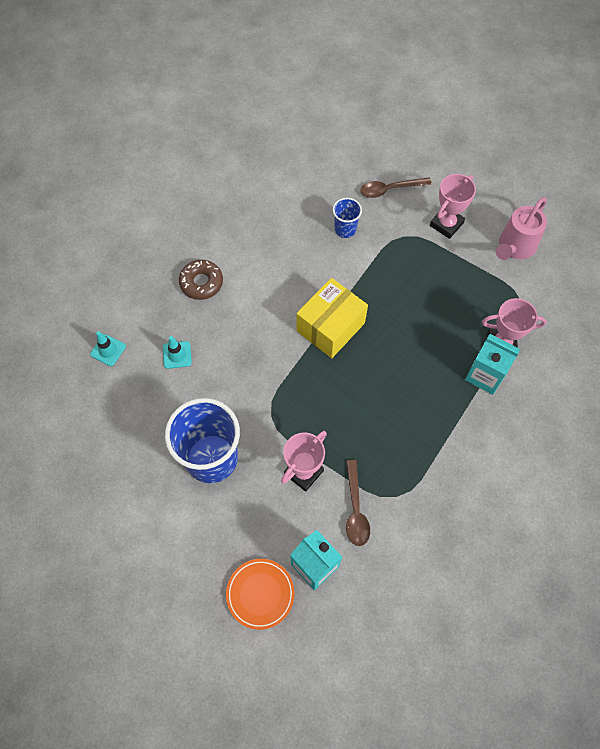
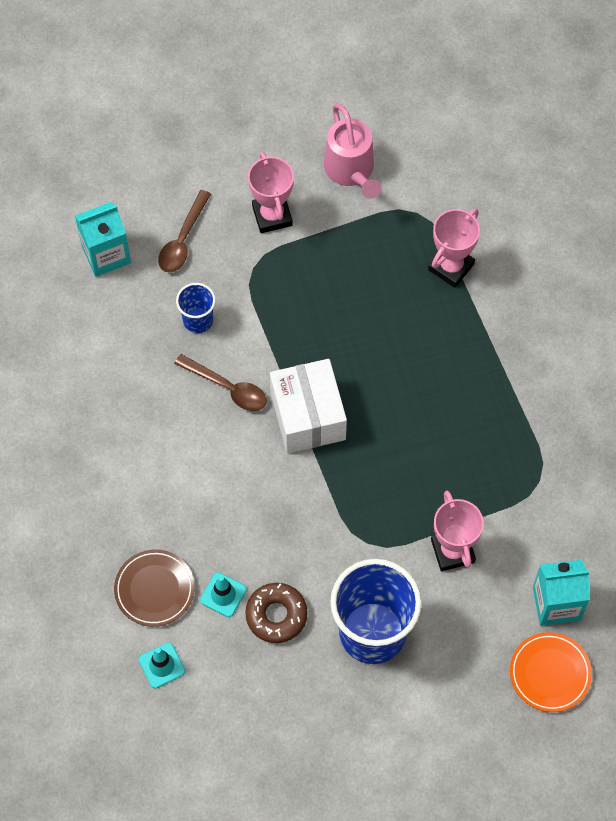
camera: 55 degrees left, 0 degrees up
(154, 315) = (154, 589): none -> brown plate
(201, 283) = (150, 513): brown donut -> brown donut (276, 615)
(330, 327) = (308, 416): yellow box -> white box
(355, 509) = (526, 527): brown spoon -> brown spoon (227, 388)
(485, 375) = (473, 307): turquoise carton -> turquoise carton (106, 254)

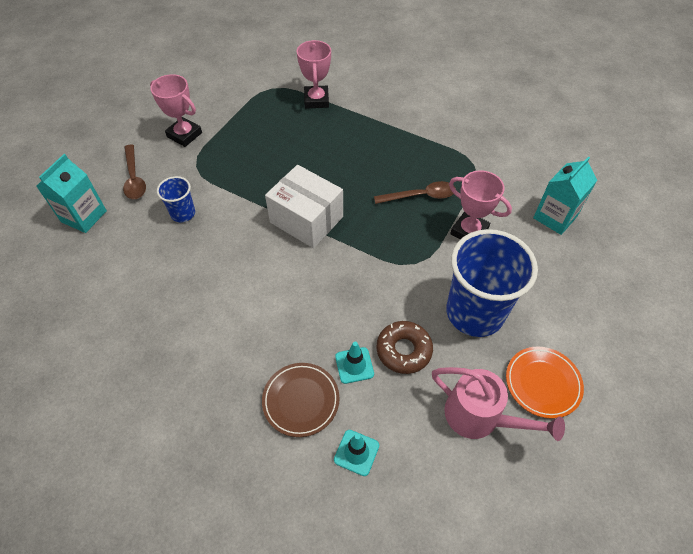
camera: 40 degrees left, 10 degrees down
(227, 388) = (238, 238): brown spoon -> brown spoon (420, 196)
(351, 172) = (215, 90): pink watering can -> pink watering can (480, 417)
(550, 673) = (596, 256): orange plate -> orange plate (542, 383)

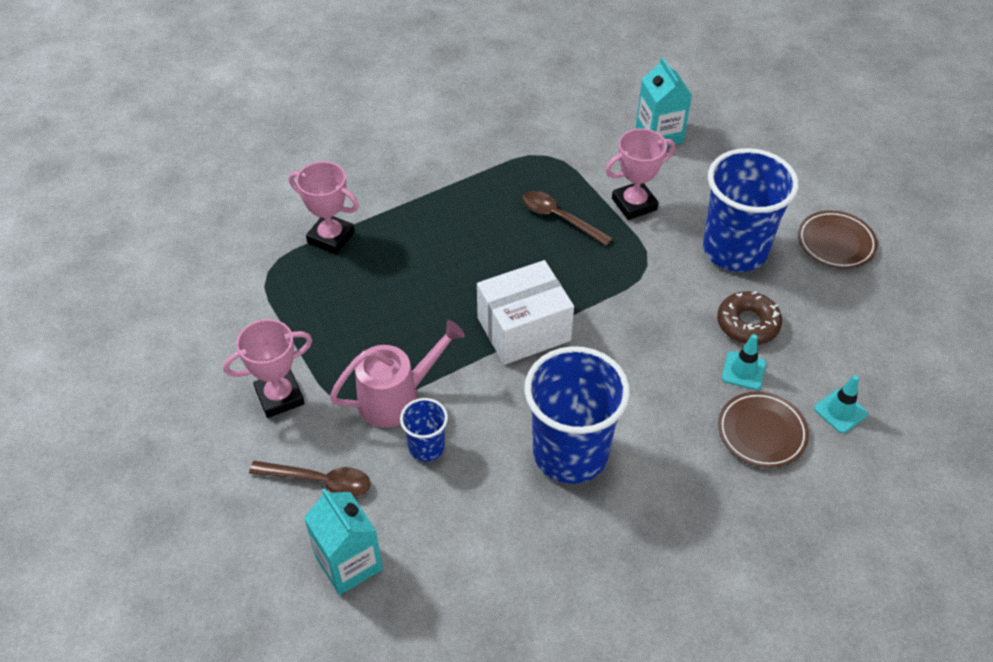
camera: 60 degrees left, 5 degrees down
(217, 288) = (570, 453): none -> blue cup
(420, 196) = (559, 218): brown spoon -> brown spoon turned 75 degrees counterclockwise
(480, 417) = (848, 303): pink watering can -> pink watering can (397, 398)
(542, 383) = (836, 243): orange plate -> brown plate

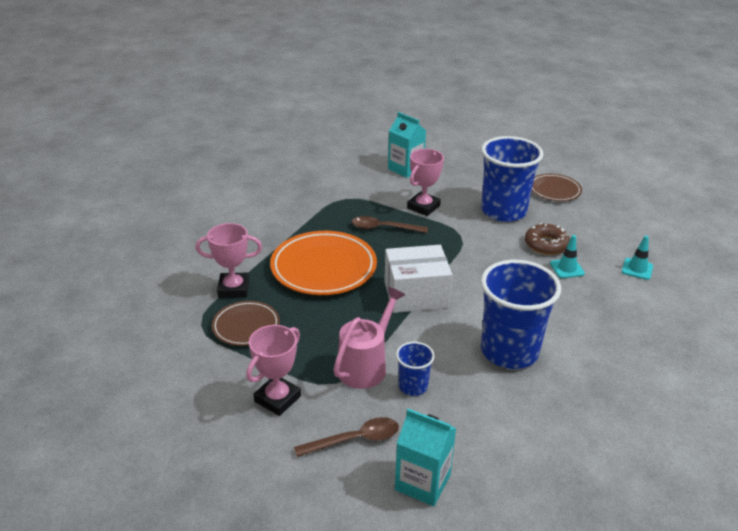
camera: 30 degrees left, 15 degrees down
(447, 248) = (323, 268): none -> orange plate
(523, 329) = (416, 294): white box -> white box turned 45 degrees clockwise
(761, 432) = (607, 295): brown plate -> brown plate (246, 326)

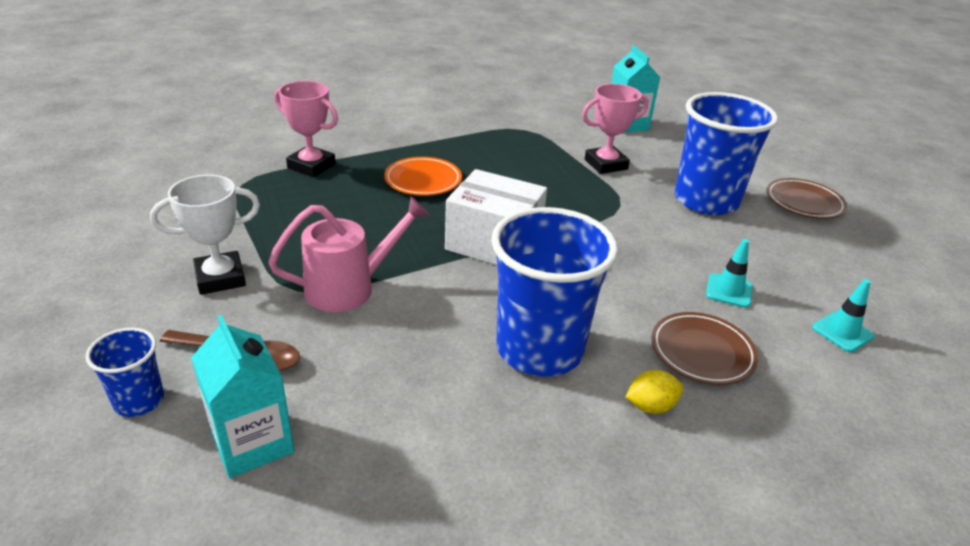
camera: 30 degrees right, 0 degrees up
(246, 326) = (279, 201): brown plate -> brown plate (702, 352)
(277, 399) = (220, 278): pink trophy -> white trophy
(323, 268) = (423, 180): orange plate -> orange plate, size x0.57
(384, 228) = (534, 168): brown spoon -> none
(413, 386) = (374, 333): blue cup -> blue cup (139, 401)
(546, 244) = (727, 254): brown donut -> none
(590, 356) = (650, 406): none -> yellow lemon

